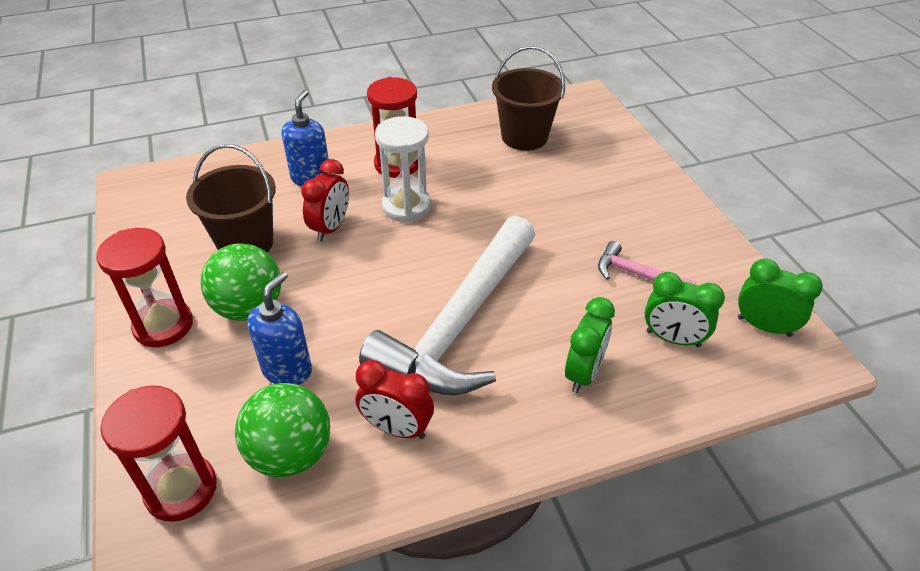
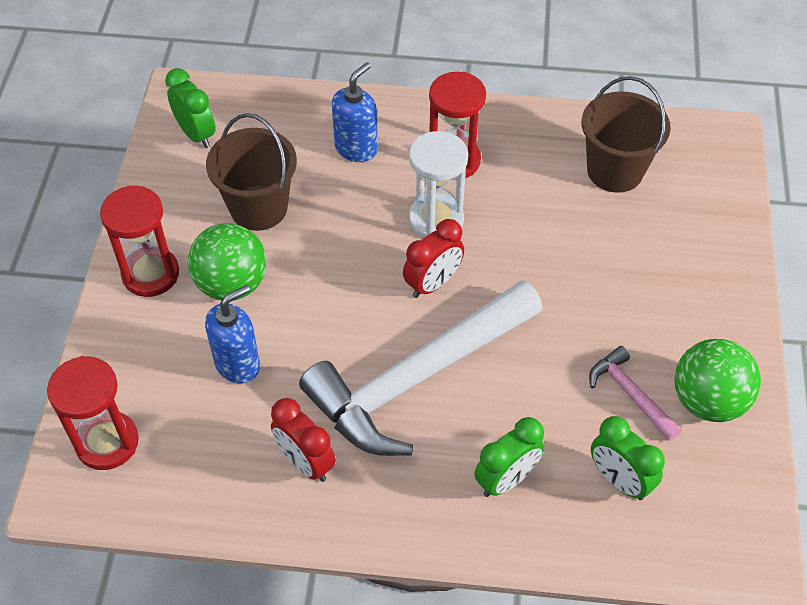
camera: 25 degrees right, 10 degrees up
(291, 454) = (206, 448): green ball -> green ball (708, 401)
(331, 228) = (347, 219): red clock -> red clock (433, 283)
(764, 326) = (726, 506): green clock -> green clock (196, 134)

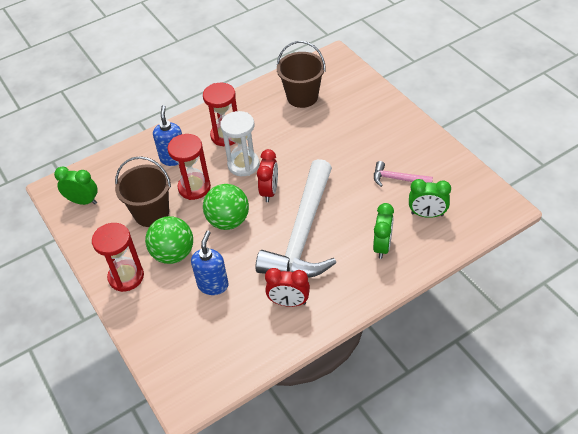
camera: 35 degrees left, 5 degrees down
(107, 442) = (183, 363): red hourglass -> red hourglass (194, 187)
(708, 401) = (430, 161): green ball -> green ball (228, 221)

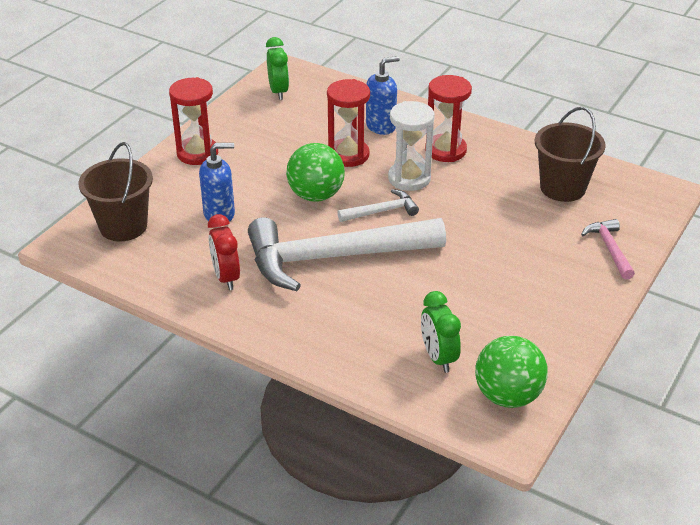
camera: 60 degrees right, 10 degrees down
(151, 213) = (292, 139): brown bucket -> brown bucket (123, 226)
(173, 254) = (245, 173): green ball -> green ball (508, 396)
(269, 191) = (382, 211): red clock -> white hammer
(382, 246) = (356, 330): green clock -> none
(397, 179) = (482, 313): pink hammer -> pink hammer (609, 249)

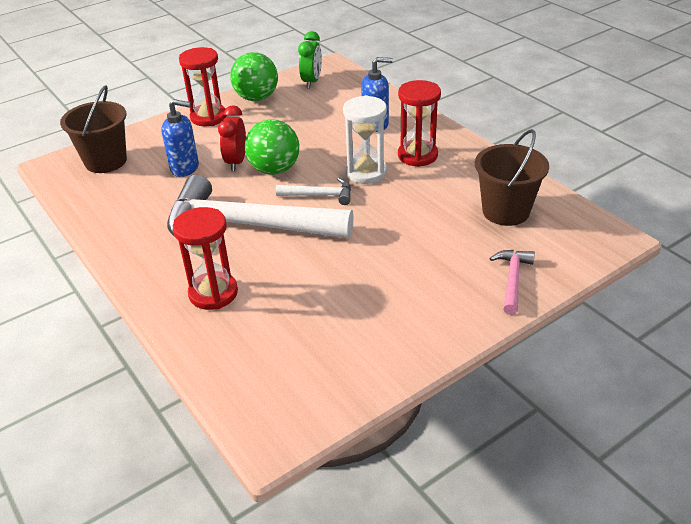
camera: 25 degrees right, 0 degrees up
(226, 277) = (147, 220): red clock -> red clock (236, 162)
(348, 155) = (328, 142): red hourglass -> red hourglass (213, 293)
(438, 358) = (266, 340): green clock -> none
(508, 396) = (302, 397): green ball -> green ball (256, 98)

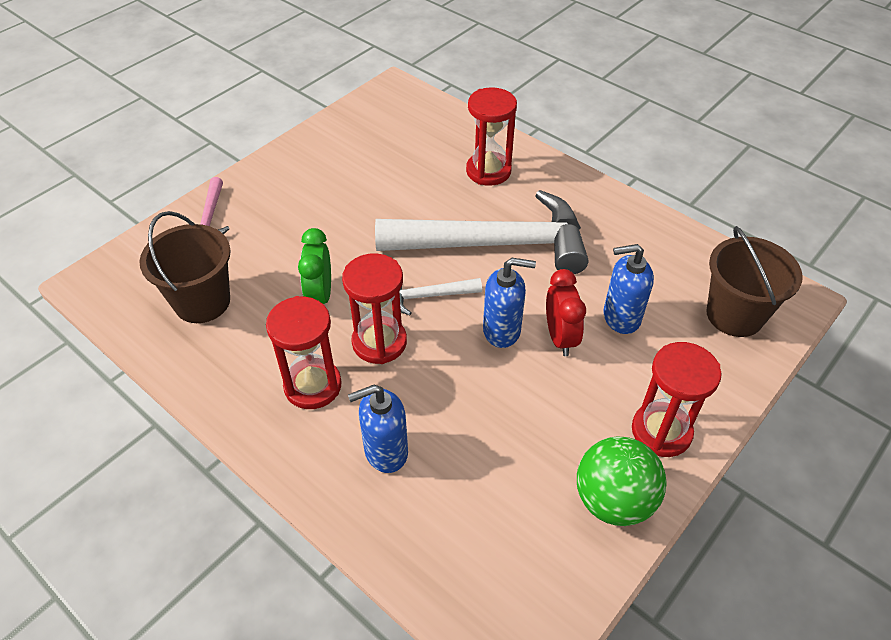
camera: 165 degrees right, 10 degrees up
(274, 170) = (502, 331): green ball -> blue soap dispenser
(312, 82) = (536, 574): green clock -> green clock (320, 296)
(366, 172) = (379, 342): white hourglass -> red hourglass

